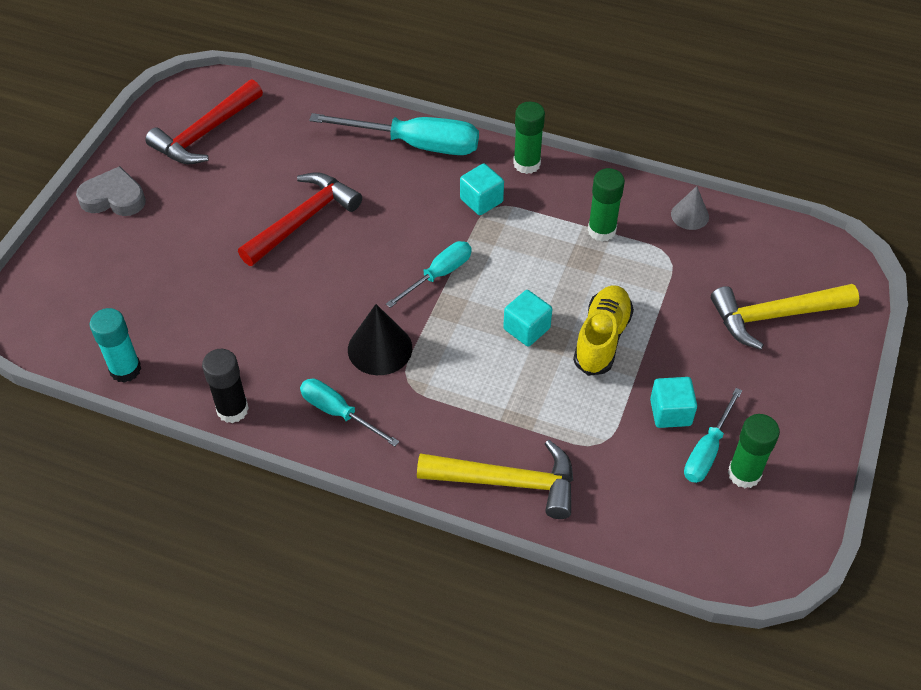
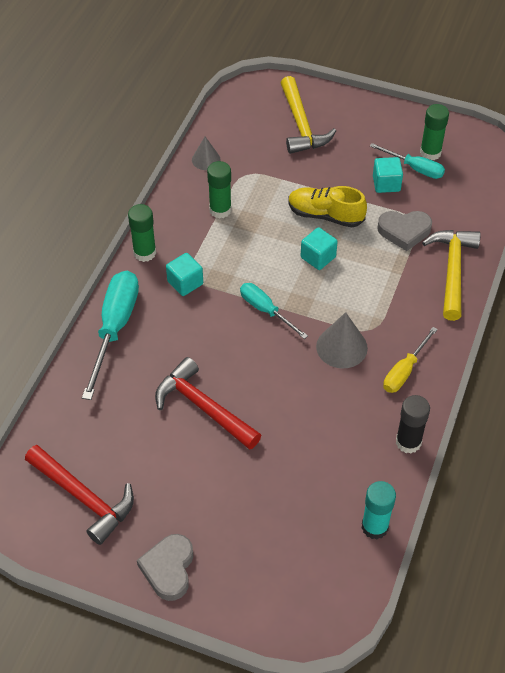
camera: 90 degrees left, 0 degrees up
(338, 412) = (404, 371): turquoise screwdriver -> yellow screwdriver
(380, 348) = (341, 347): black cone -> grey cone
(579, 428) = (404, 231): none -> grey heart

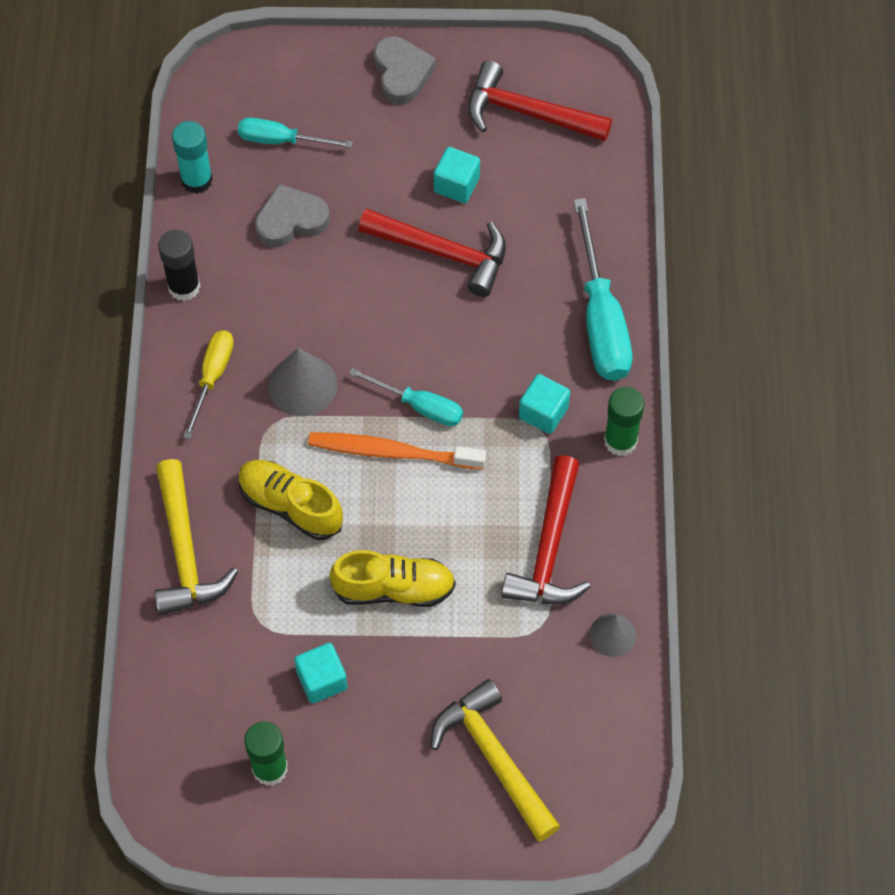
camera: 160 degrees right, 10 degrees up
(220, 210) = (549, 547): green glue stick -> red hammer
(296, 288) = (392, 452): none -> orange toothbrush
(318, 257) = (379, 512): turquoise cube -> turquoise cube (456, 185)
(375, 277) = (290, 505): none -> yellow shoe
(404, 231) = (270, 598): grey heart -> grey heart (291, 220)
(415, 168) = (286, 727): turquoise screwdriver -> turquoise screwdriver (281, 140)

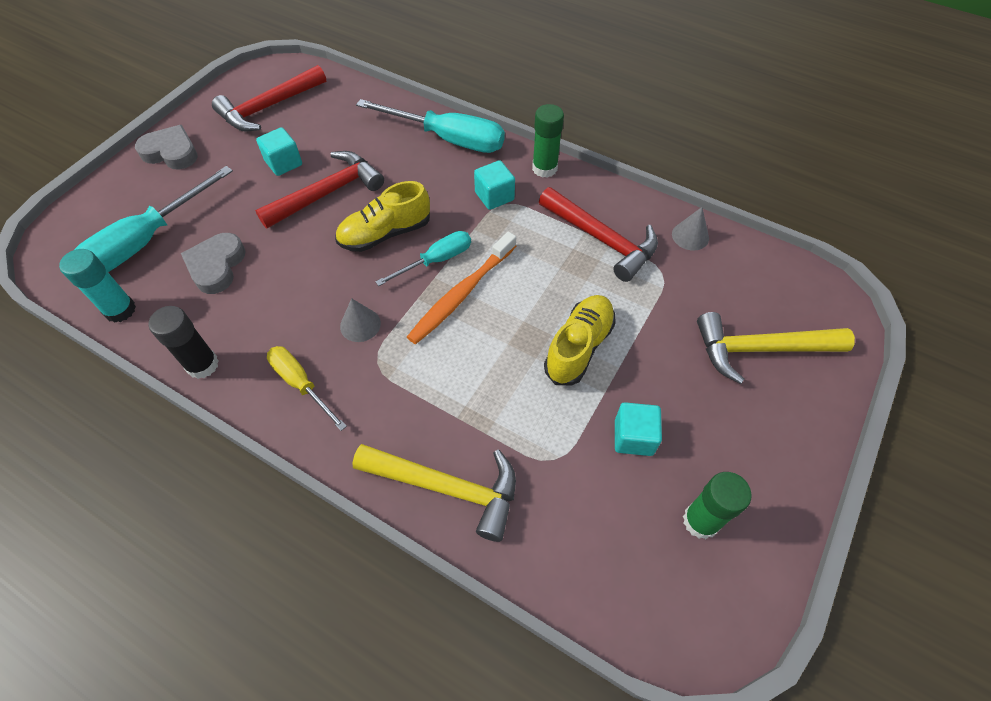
camera: 60 degrees left, 5 degrees down
(281, 140) = (146, 241): turquoise screwdriver -> turquoise screwdriver, size x1.71
(290, 505) = (459, 383): yellow shoe -> yellow shoe (385, 234)
(302, 385) = (360, 325): grey cone -> grey cone, size x0.64

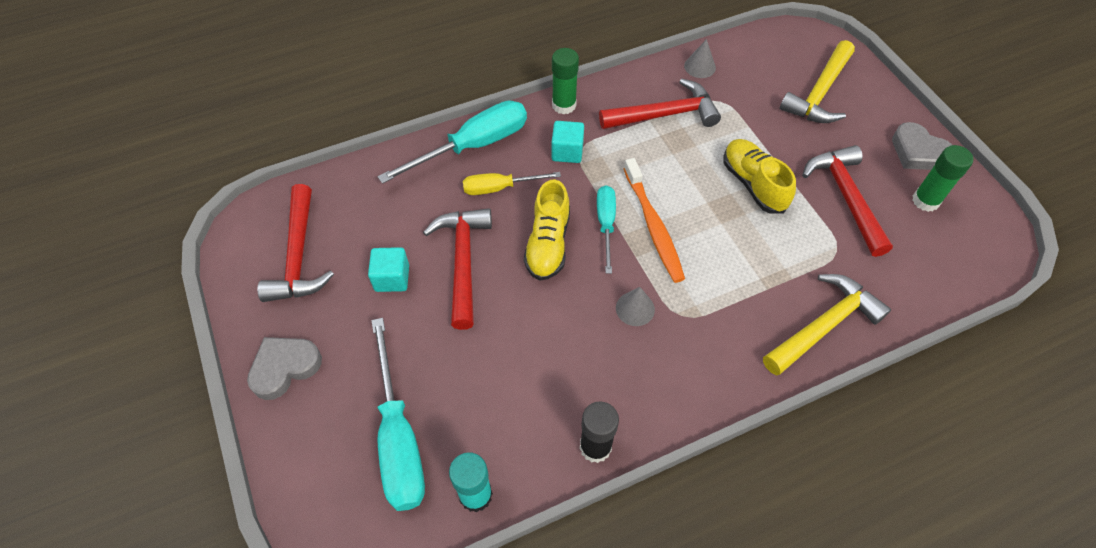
camera: 55 degrees left, 0 degrees up
(216, 266) = (483, 389): grey heart -> grey heart (918, 152)
(301, 384) = (668, 379): yellow screwdriver -> yellow screwdriver (499, 188)
(633, 437) = (846, 197): turquoise cube -> red hammer

